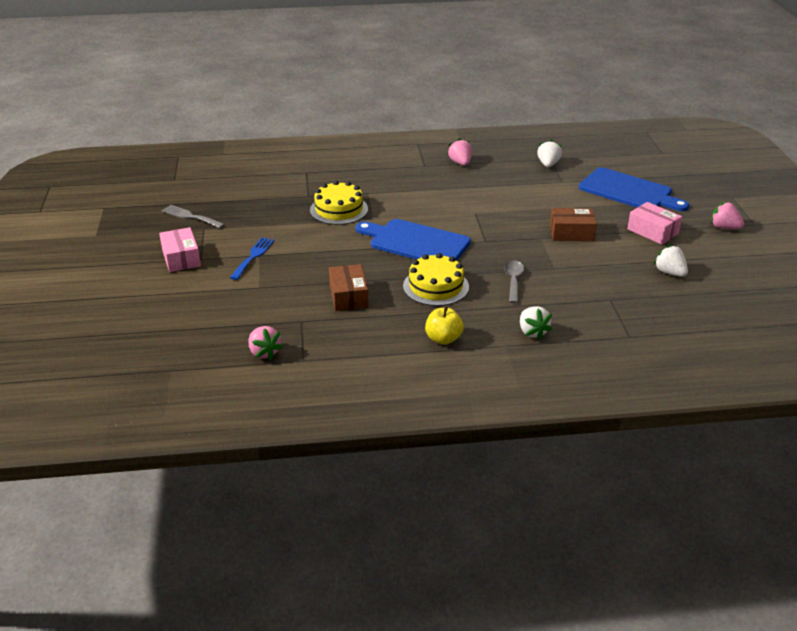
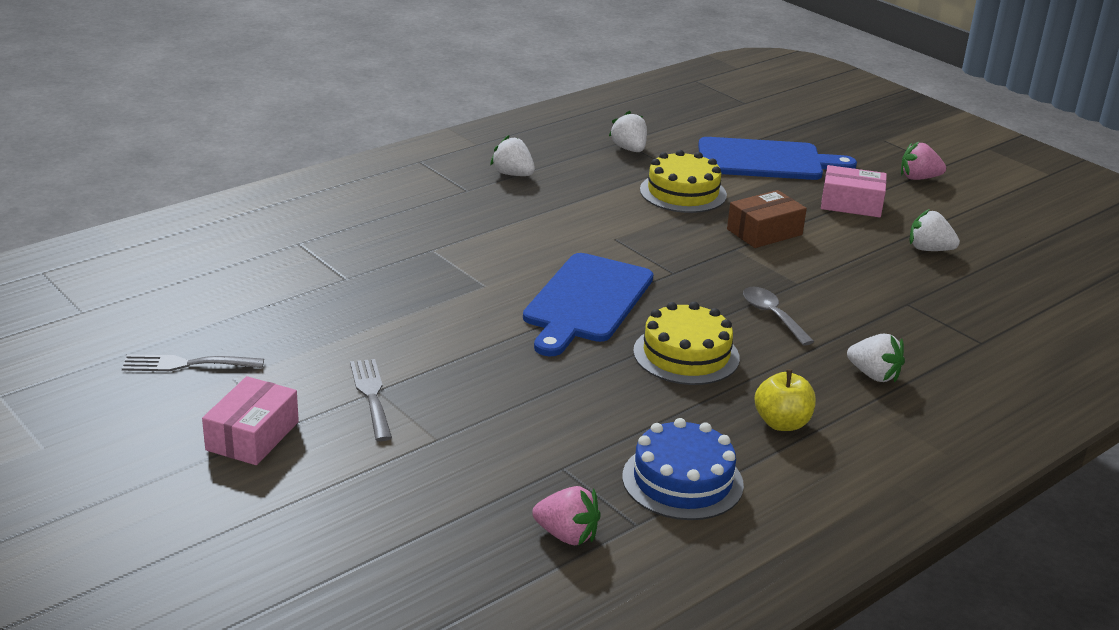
camera: 35 degrees left, 5 degrees down
(181, 258) = (252, 436): pink box -> pink box turned 75 degrees clockwise
(253, 256) = (371, 395): blue fork -> grey fork
(339, 209) = (419, 286): yellow cake -> yellow cake (683, 192)
(348, 296) = (587, 408): brown box -> none
(352, 348) = (682, 481): none -> blue cake
(416, 242) = (586, 301): blue cutting board -> blue cutting board turned 60 degrees counterclockwise
(460, 163) = (513, 174): pink strawberry -> white strawberry

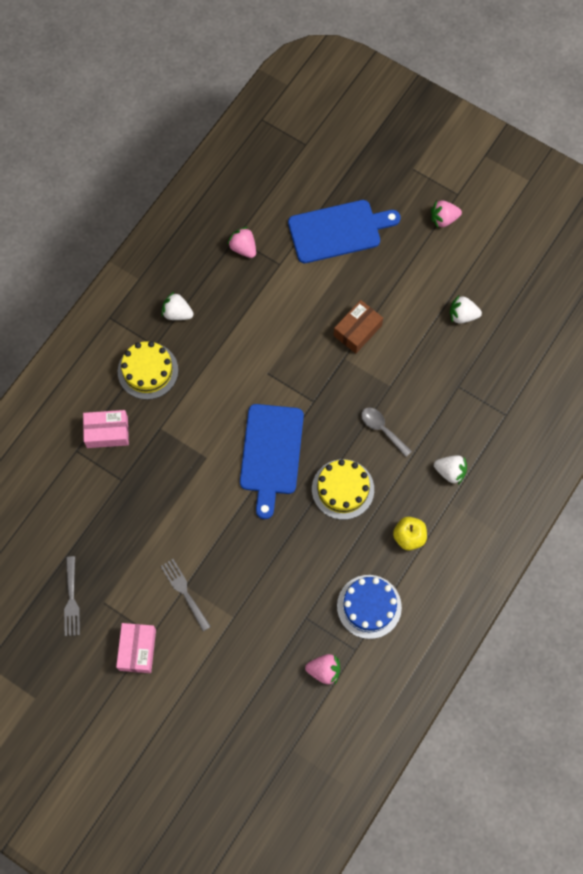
camera: 15 degrees left, 40 degrees up
(186, 364) = (71, 600): grey fork -> grey fork turned 75 degrees counterclockwise
(629, 149) = (243, 248): white strawberry -> pink strawberry
(683, 192) = (294, 297): yellow cake -> yellow cake (148, 371)
(851, 204) = (405, 272): pink box -> pink box (107, 432)

